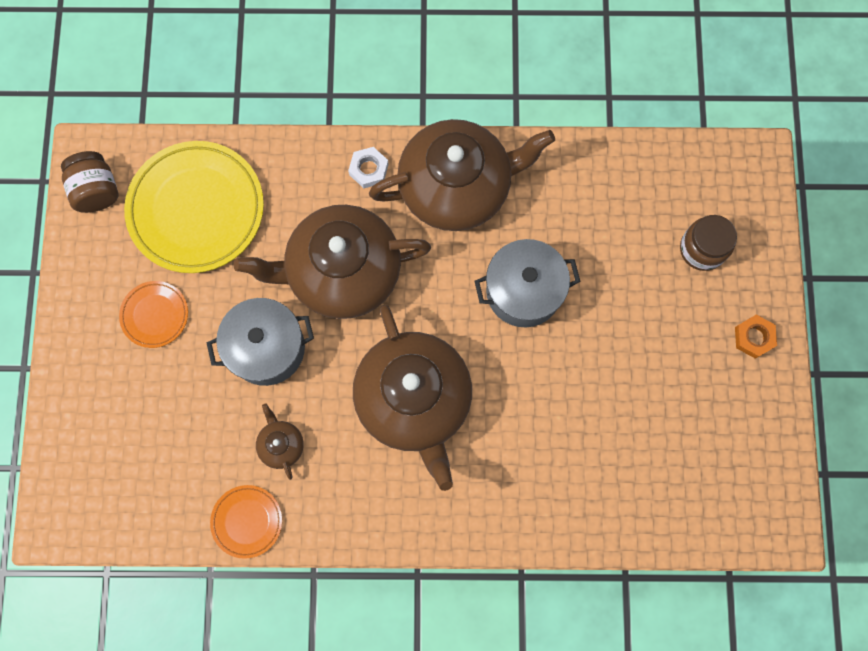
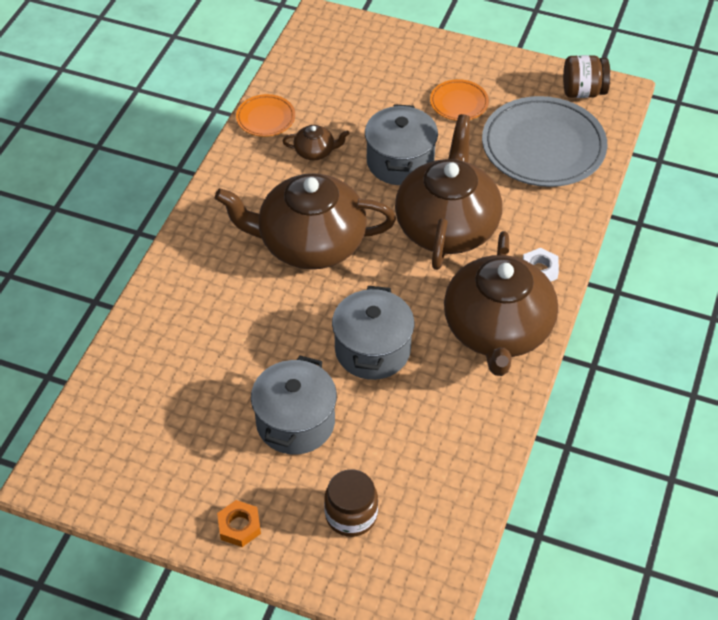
camera: 110 degrees right, 25 degrees down
(196, 209) = (543, 147): yellow plate -> grey plate
(631, 331) = (295, 422): none -> grey pot

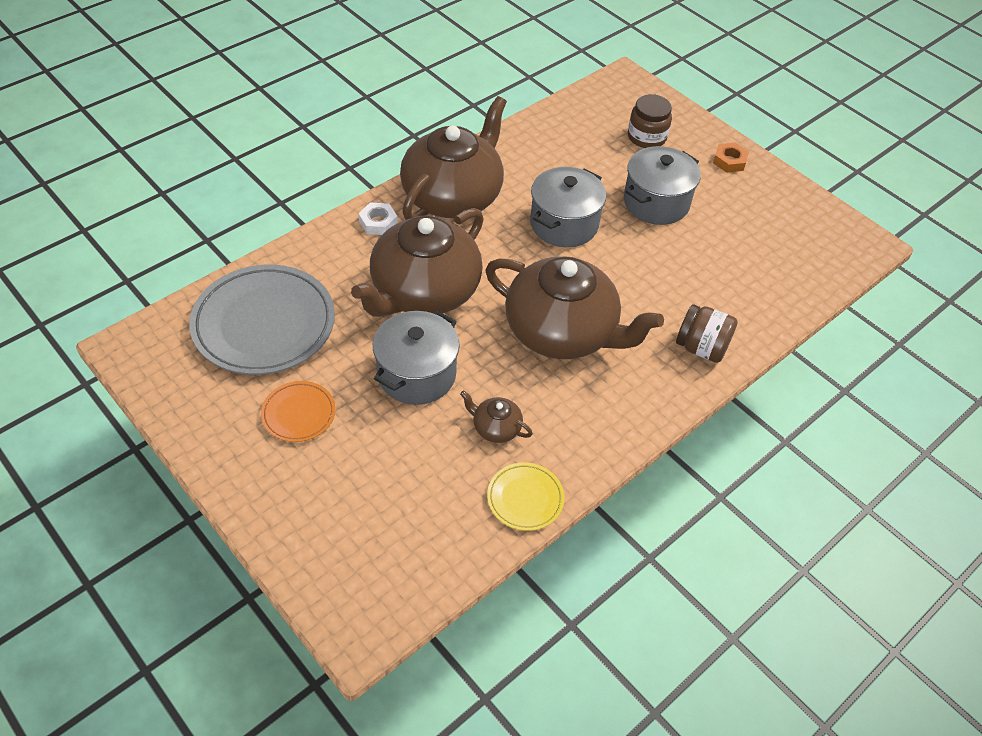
camera: 155 degrees left, 0 degrees up
(265, 118) = (525, 498): orange plate -> yellow plate
(583, 92) = (160, 364): brown jar -> brown jar (701, 348)

